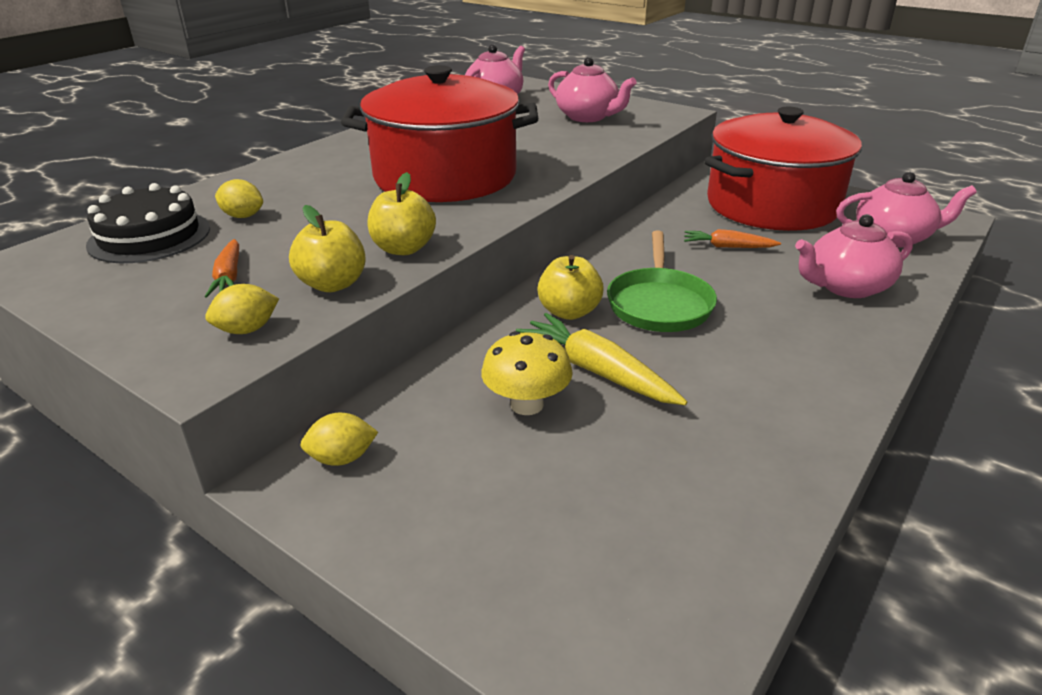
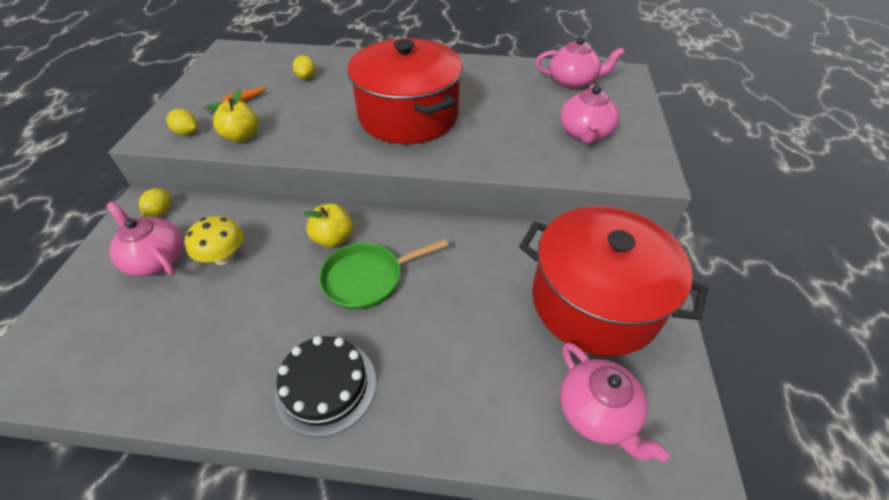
camera: 60 degrees right, 15 degrees up
(149, 236) = (269, 65): black cake -> black cake (326, 386)
(342, 458) = (161, 211): yellow lemon -> yellow lemon turned 60 degrees clockwise
(403, 249) = (295, 141): yellow apple -> none
(597, 371) = (269, 275): yellow carrot -> none
(727, 247) = (484, 292): orange carrot -> none
(846, 287) = (463, 389): pink teapot -> pink teapot (156, 259)

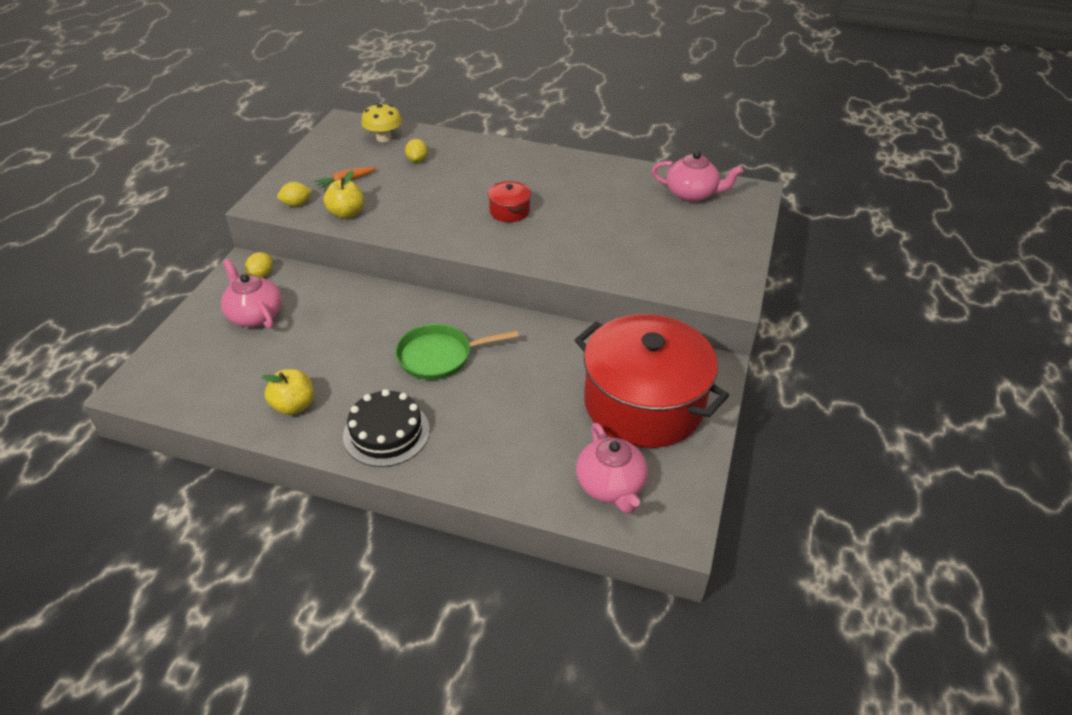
camera: 10 degrees right, 5 degrees down
(187, 133) = (296, 204): yellow lemon -> yellow lemon turned 60 degrees counterclockwise
(224, 257) = (314, 321): yellow mushroom -> yellow mushroom (383, 138)
(333, 238) = (415, 319): yellow apple -> yellow apple (294, 406)
(408, 116) = (509, 211): red pot -> red pot, size x0.40
(585, 133) = (680, 249): pink teapot -> none

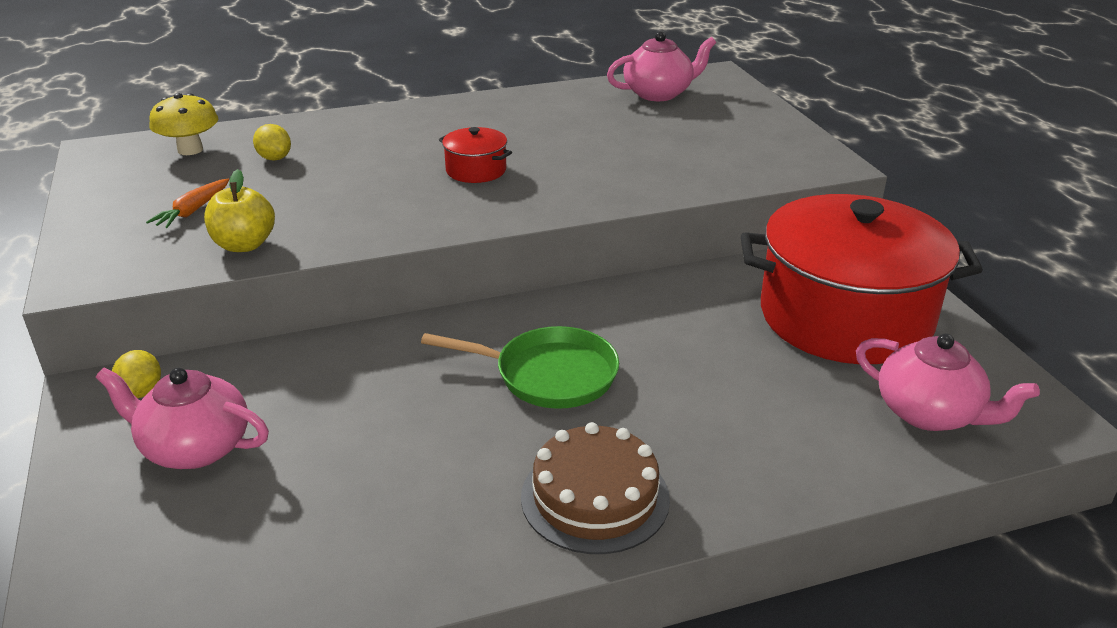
camera: 35 degrees left, 10 degrees down
(294, 406) = (412, 535): yellow apple -> none
(296, 204) = (144, 260): yellow lemon -> none
(386, 432) = (595, 497): black cake -> brown cake
(440, 356) = (548, 375): green pan -> green pan turned 120 degrees counterclockwise

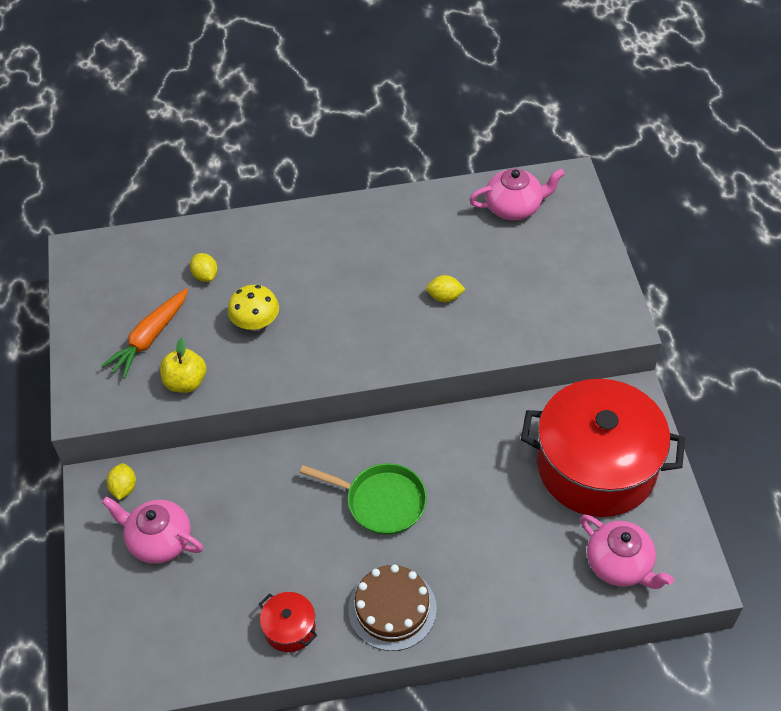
camera: 10 degrees right, 20 degrees up
(190, 150) = (143, 258): yellow mushroom -> yellow mushroom (256, 323)
(193, 211) = (149, 338): orange carrot -> orange carrot, size x1.62
(476, 170) = (352, 306): red pot -> red pot (290, 628)
(596, 157) = (445, 297): none -> yellow lemon

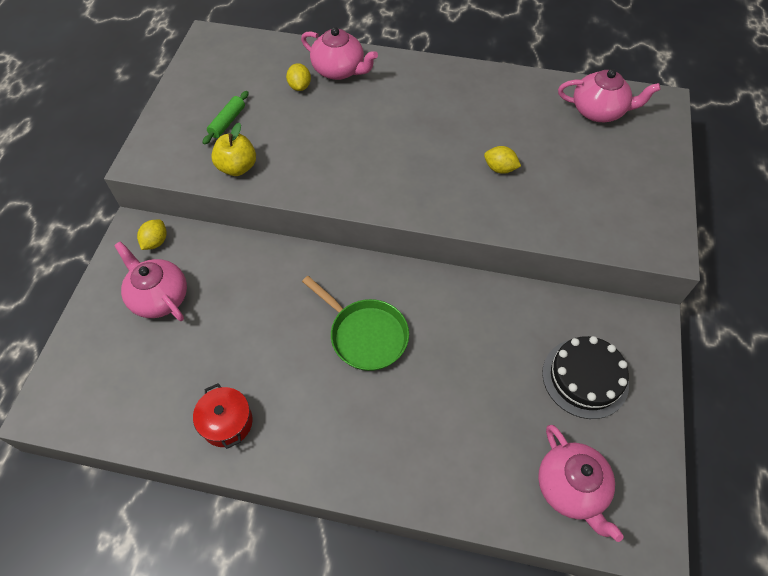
camera: 20 degrees right, 5 degrees up
(149, 338) = (227, 122): orange carrot -> green rolling pin
(238, 244) = (339, 70): none -> pink teapot
(256, 323) = (321, 138): yellow mushroom -> none
(392, 608) = (328, 442): brown cake -> none
(596, 466) = (585, 378): red pot -> black cake

